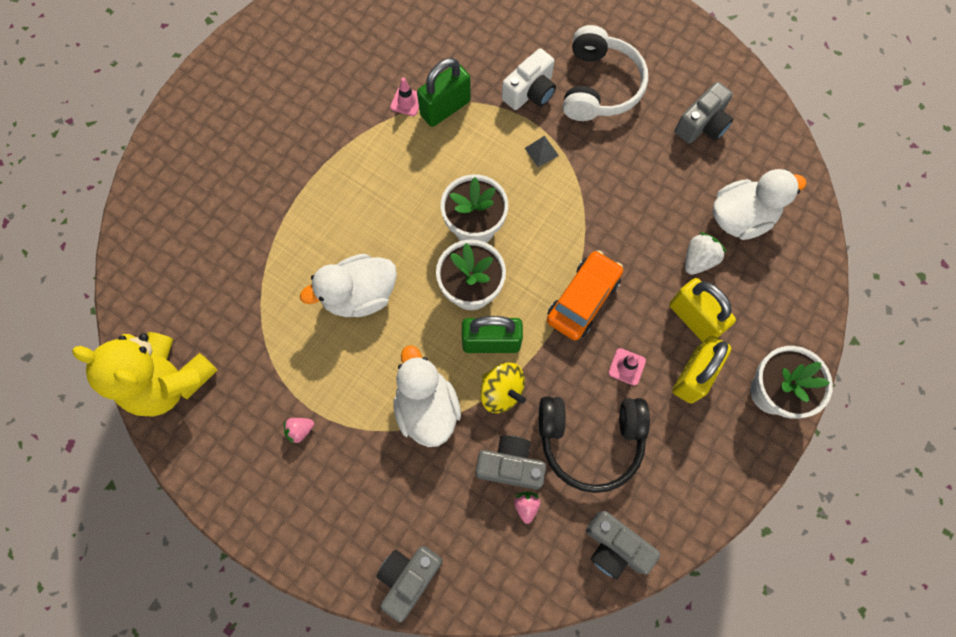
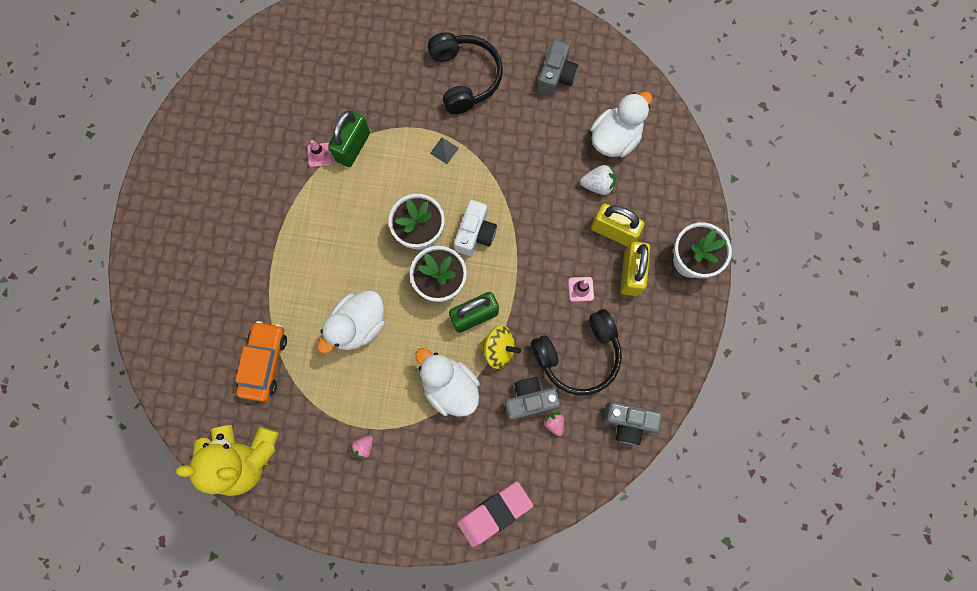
camera: 25 degrees left, 5 degrees up
(409, 577) = (494, 513): grey camera -> pink eraser
(530, 92) = (413, 105): white camera -> white camera (475, 233)
(583, 299) = (527, 253): orange car -> orange car (264, 362)
(599, 86) = (465, 78): white headphones -> black headphones
(698, 260) = (598, 185): white strawberry -> white strawberry turned 75 degrees clockwise

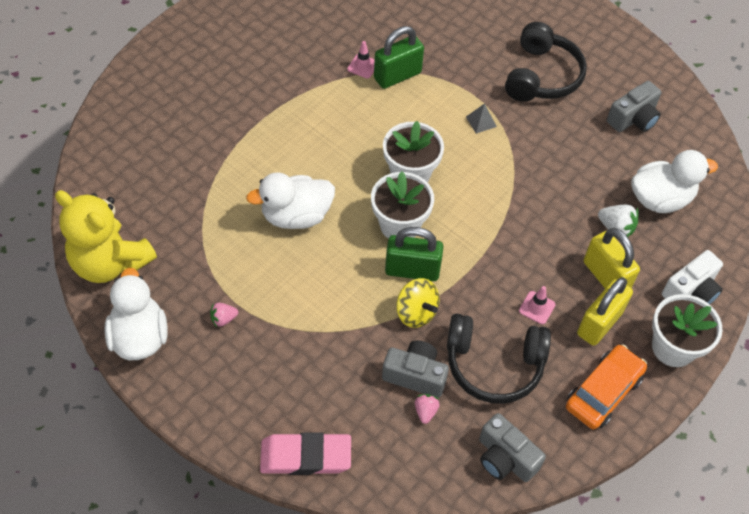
camera: 30 degrees right, 20 degrees down
(264, 362) = (188, 197): orange car -> orange car (603, 392)
(450, 386) = (344, 316): white duck -> white duck (140, 336)
(475, 233) = (463, 203): white camera -> white camera (691, 291)

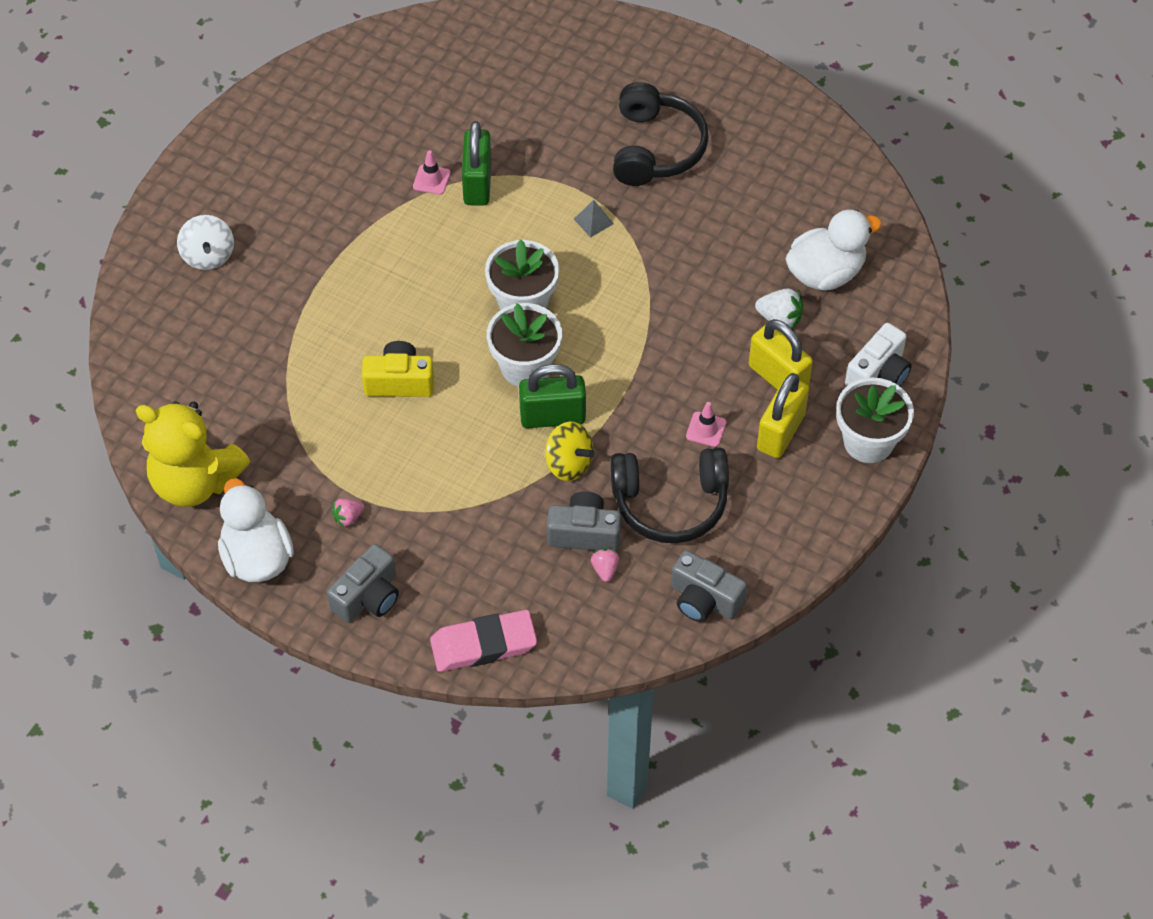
camera: 10 degrees left, 0 degrees up
(177, 89) = (208, 255): none -> white spinning top
(296, 216) = (399, 381): white duck -> yellow camera
(397, 76) = (477, 183): green padlock -> green padlock turned 45 degrees counterclockwise
(603, 392) = (798, 507): orange car -> none
(633, 119) = (777, 180): grey camera -> grey camera (368, 597)

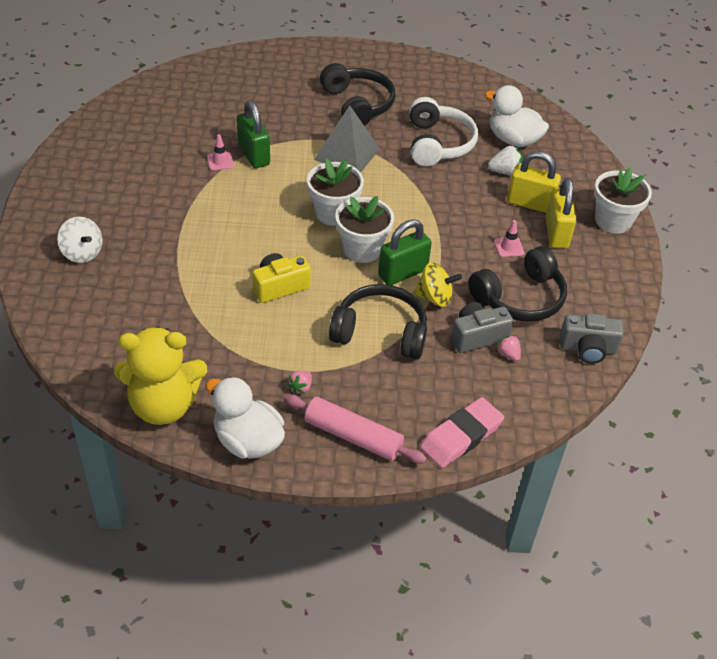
camera: 30 degrees left, 10 degrees down
(368, 597) = (353, 436): grey camera -> pink rolling pin
(476, 484) = (380, 332): none -> black headphones
(593, 221) = (347, 154): grey pyramid -> grey pyramid, size x2.32
(721, 245) = (438, 144): none -> white headphones
(825, 273) = (513, 140): white duck -> white duck turned 90 degrees counterclockwise
(878, 374) = (588, 182): white camera -> none

